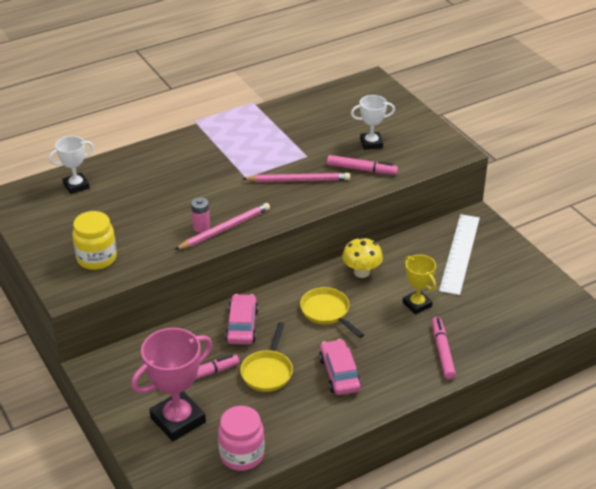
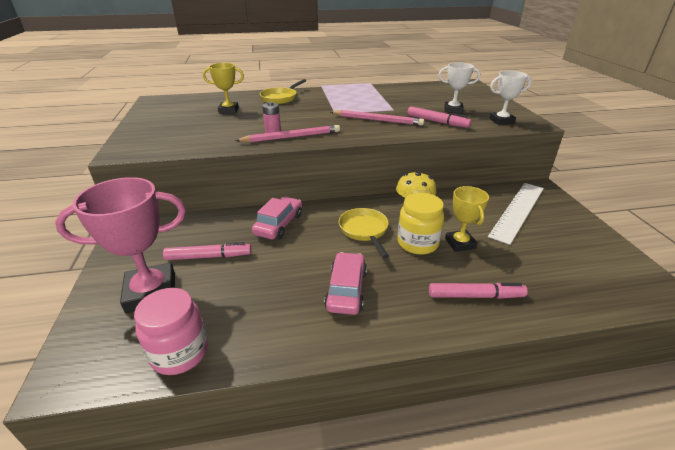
camera: 20 degrees right, 5 degrees down
(76, 186) = (206, 101): white trophy -> white trophy (501, 121)
(97, 258) = (171, 137): yellow jar -> yellow jar (417, 243)
(120, 198) = (228, 110): none -> yellow trophy
(267, 371) = (274, 269): yellow pan -> yellow pan (280, 98)
(442, 351) = (475, 296): pink marker -> pink marker turned 75 degrees clockwise

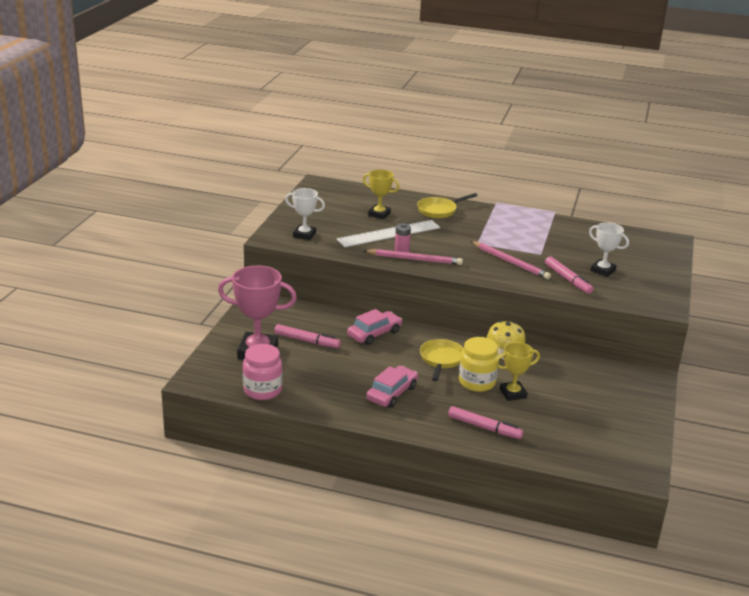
camera: 25 degrees right, 5 degrees down
(460, 243) = (513, 393): yellow trophy -> yellow trophy turned 60 degrees clockwise
(501, 121) = (636, 296): white trophy -> white trophy (304, 235)
(517, 211) = (599, 387): white ruler -> white ruler (389, 233)

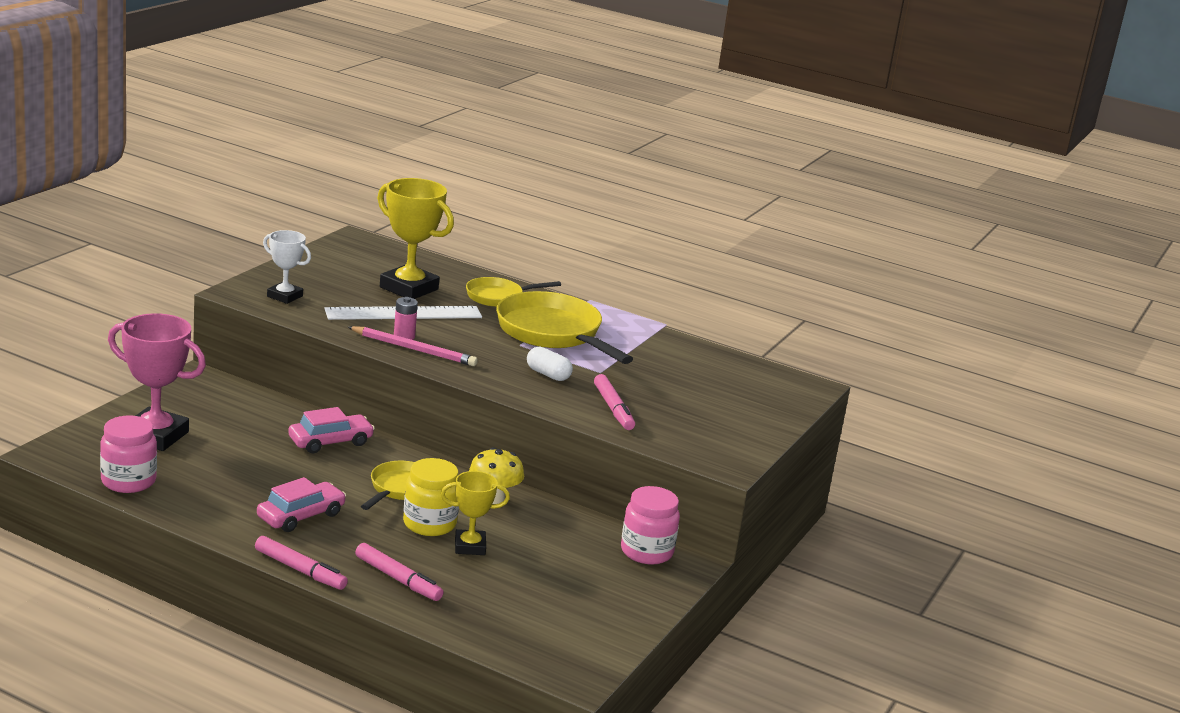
camera: 10 degrees right, 5 degrees down
(307, 341) = (231, 434): pink marker -> pink marker (300, 570)
(379, 214) = (409, 288): yellow trophy -> yellow trophy, size x1.71
(492, 231) = (553, 333): none -> yellow pan
(510, 262) = (548, 374): pink pencil -> white capsule
(603, 270) = (674, 406): white trophy -> none
(622, 374) = (646, 552): none -> pink jar

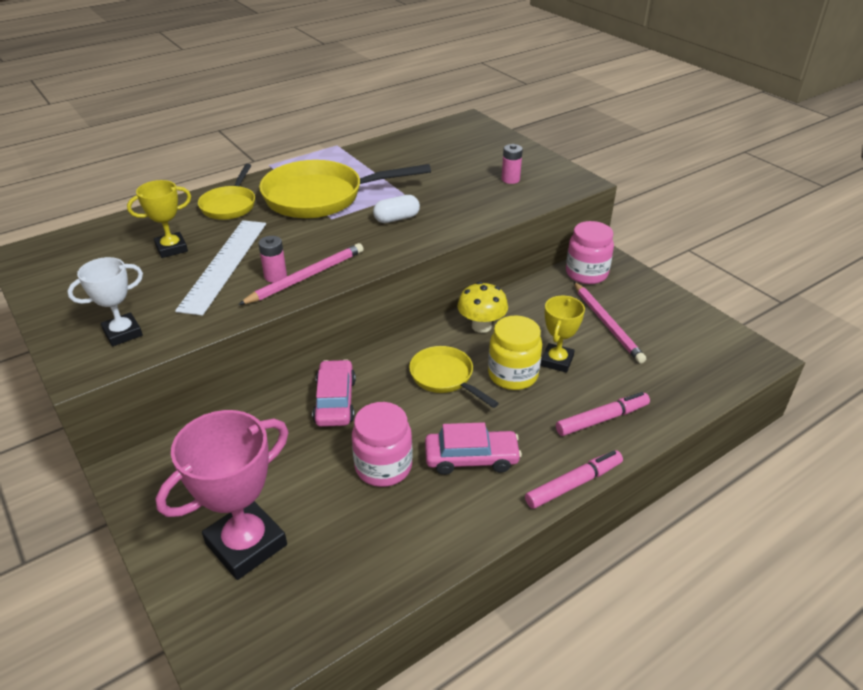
camera: 60 degrees left, 15 degrees up
(128, 481) = (342, 595): pink jar -> pink jar (383, 467)
(301, 516) = (471, 458): pink car -> pink car turned 105 degrees clockwise
(409, 288) = (171, 248): yellow trophy -> yellow trophy, size x0.59
(558, 572) = (607, 324): none -> pink pencil
(613, 409) = (471, 204): pink marker -> none
(690, 424) = (510, 179): none -> pink battery

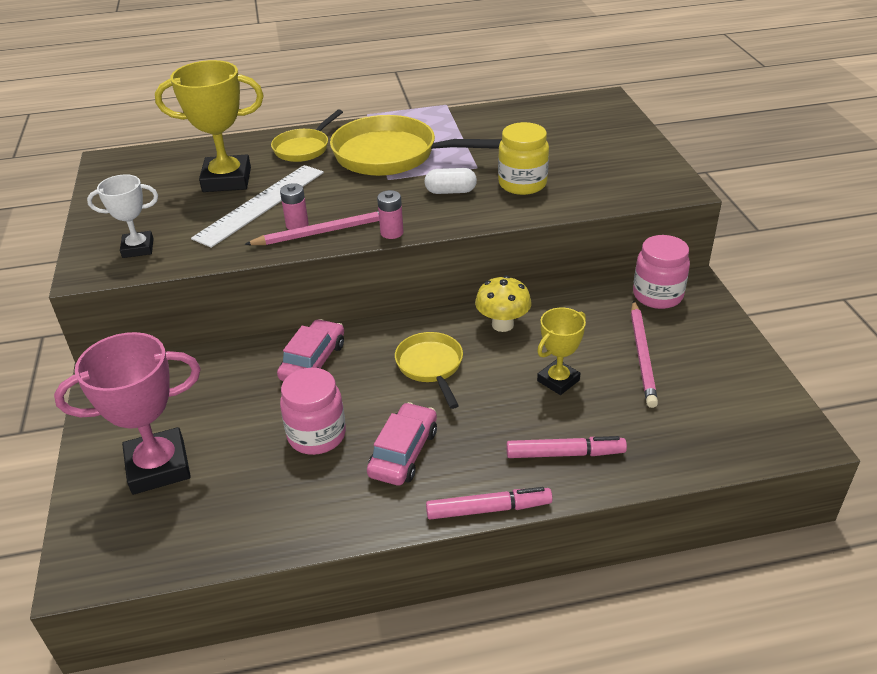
camera: 25 degrees right, 0 degrees up
(171, 248) = (227, 180): yellow trophy -> yellow trophy, size x1.71
(471, 458) = (403, 453): pink car -> pink car turned 90 degrees counterclockwise
(510, 179) = (601, 172): pink battery -> pink battery (392, 233)
(513, 375) = (501, 382): yellow jar -> yellow jar (522, 184)

